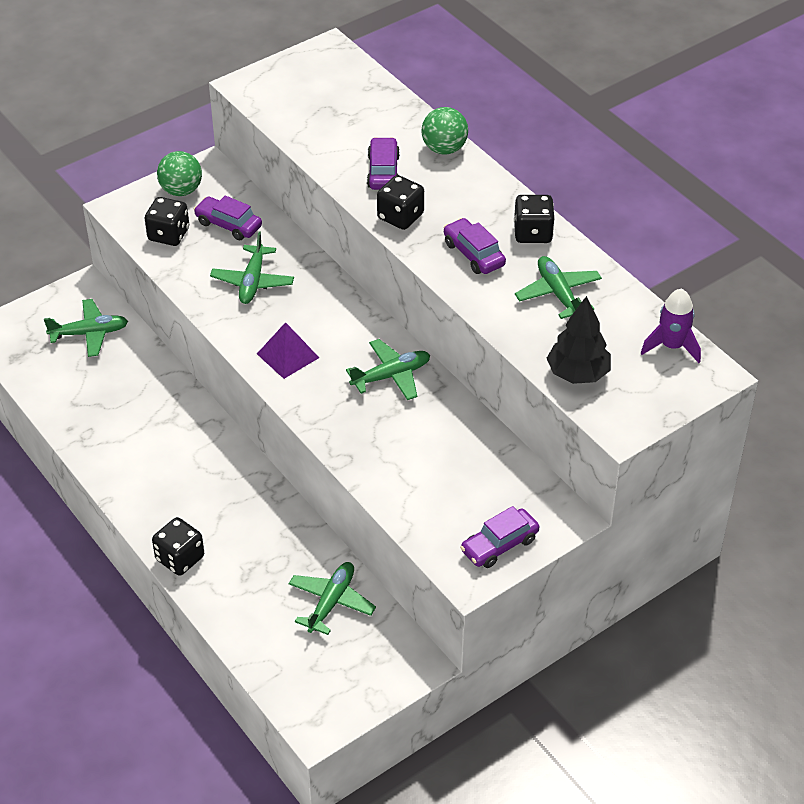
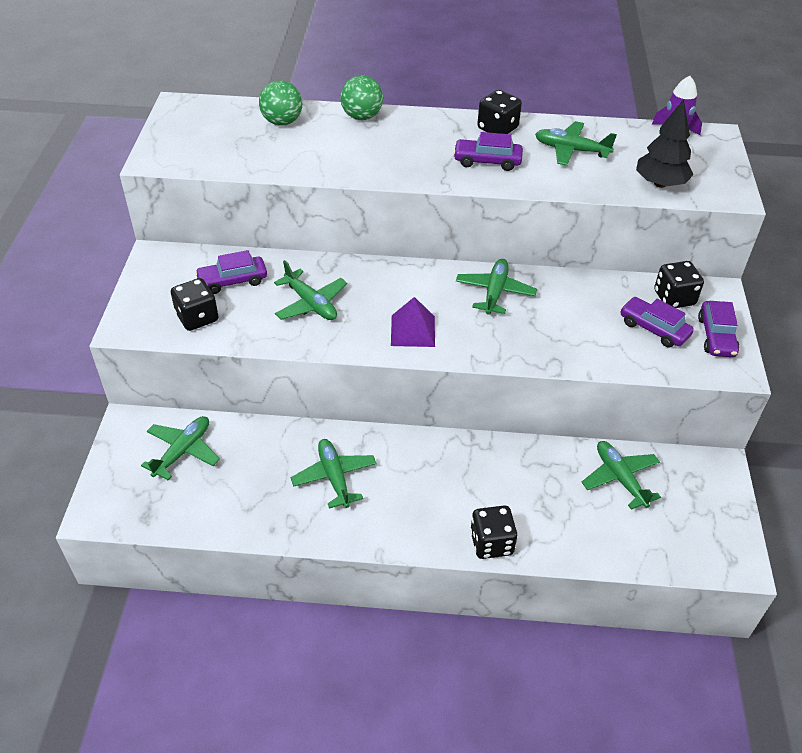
camera: 50 degrees left, 0 degrees up
(151, 430) = (334, 477): none -> green plane
(181, 190) = (159, 283): green ball -> green ball (282, 122)
(383, 171) = (347, 152): purple car -> purple car (653, 328)
(400, 216) = (405, 170): black dice -> black dice (674, 298)

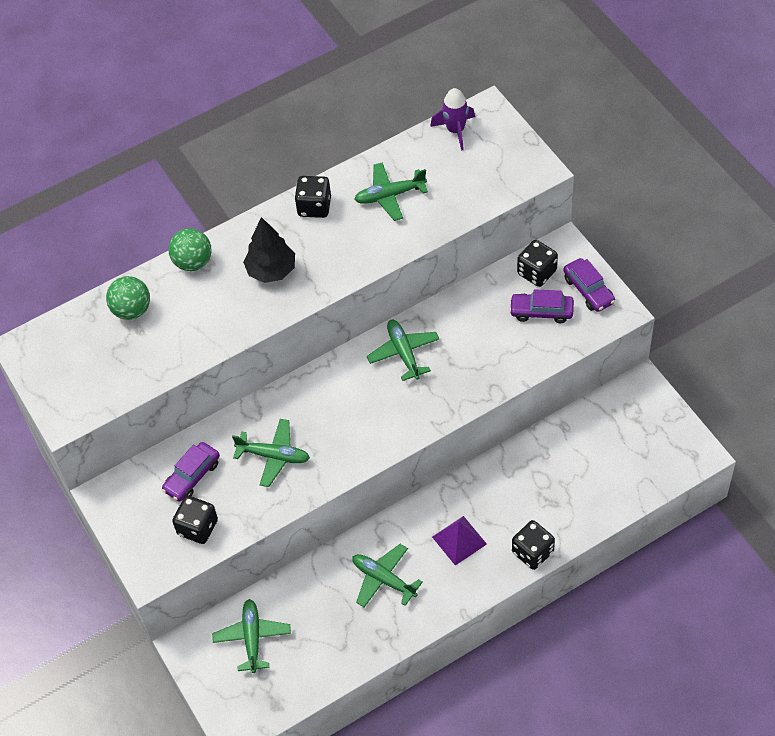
camera: 30 degrees left, 10 degrees up
(413, 330) = (371, 429): purple pyramid -> purple pyramid (459, 540)
(487, 161) = (335, 249): purple car -> none
(620, 478) = (582, 441): green plane -> none
(660, 183) = (481, 191): black tree -> black tree (271, 270)

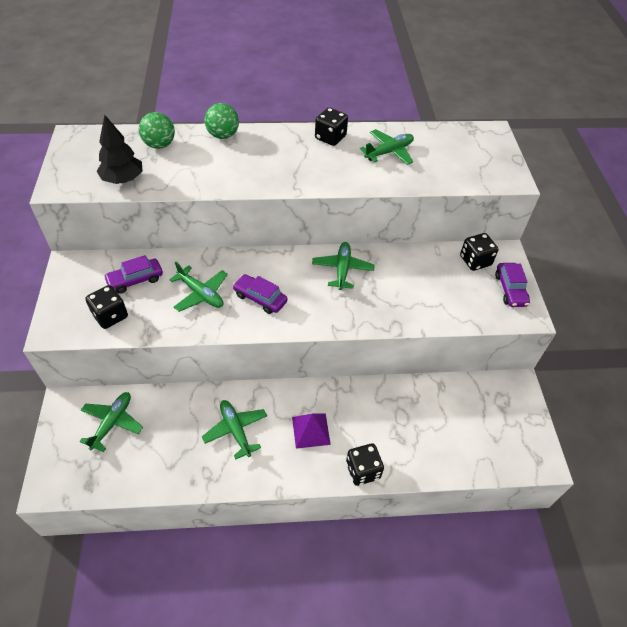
camera: 20 degrees right, 5 degrees down
(271, 270) = (272, 161): black tree -> black tree (123, 179)
(390, 196) = (389, 152): green plane -> green plane turned 135 degrees clockwise
(455, 130) = (462, 134): purple rocket -> none
(541, 311) = (464, 288): purple car -> purple car (260, 298)

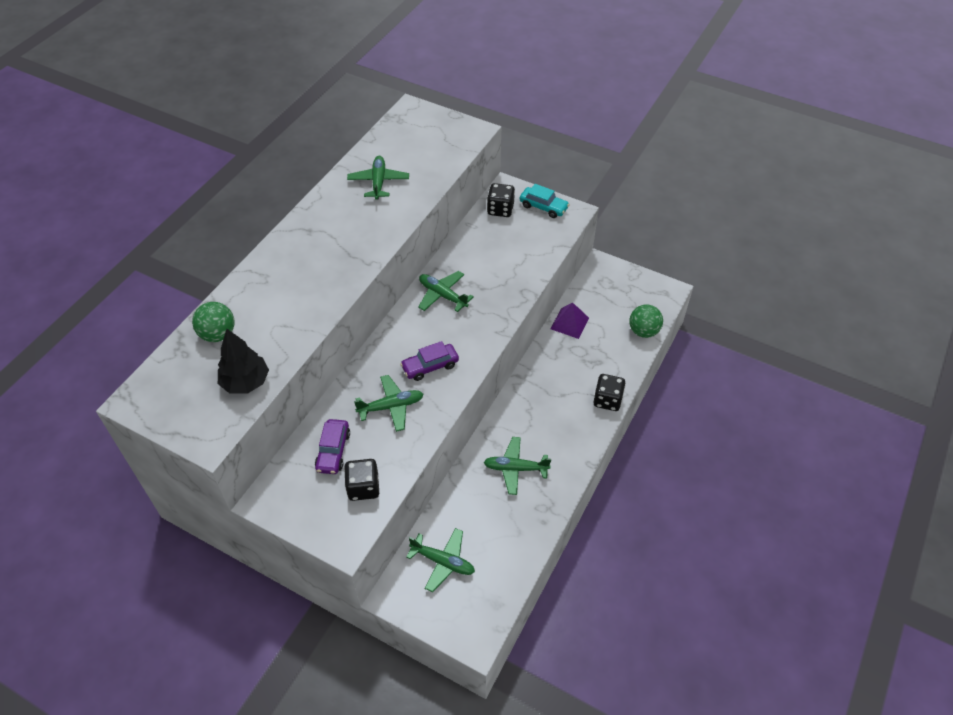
camera: 55 degrees left, 0 degrees up
(112, 423) = (443, 562): green plane -> green plane turned 150 degrees clockwise
(223, 135) = (249, 281): green ball -> green ball (643, 331)
(311, 430) = (551, 416): purple pyramid -> purple pyramid (569, 323)
(330, 138) = (324, 209): black dice -> none
(510, 289) = (543, 207): purple car -> turquoise car

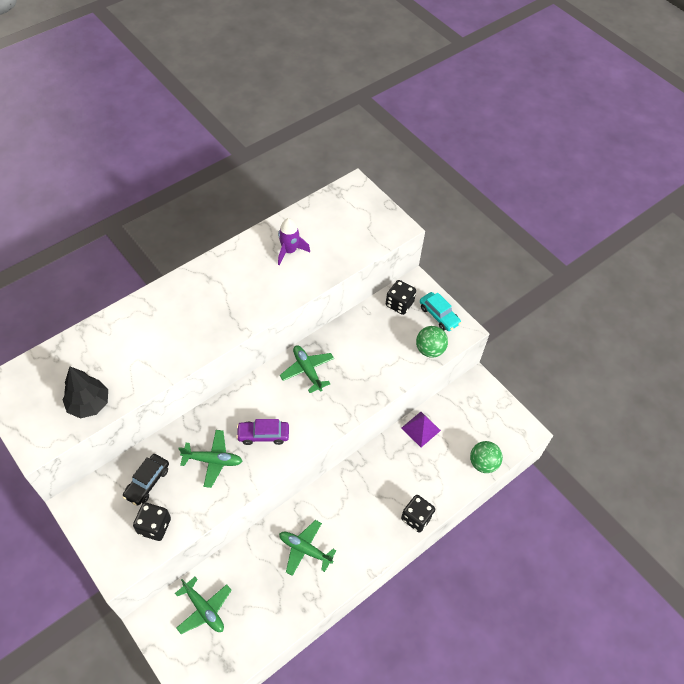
camera: 20 degrees right, 5 degrees up
(218, 334) = (90, 350): green ball -> green ball (430, 350)
(333, 451) = (147, 482): purple car -> black car
(378, 182) = (289, 251): green plane -> purple rocket

